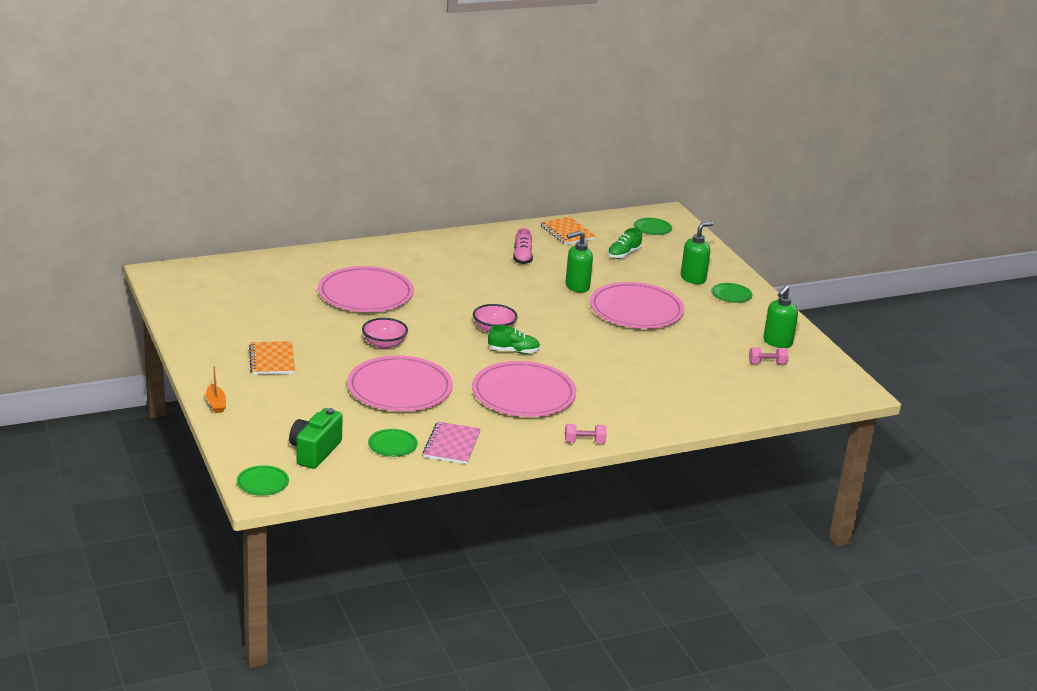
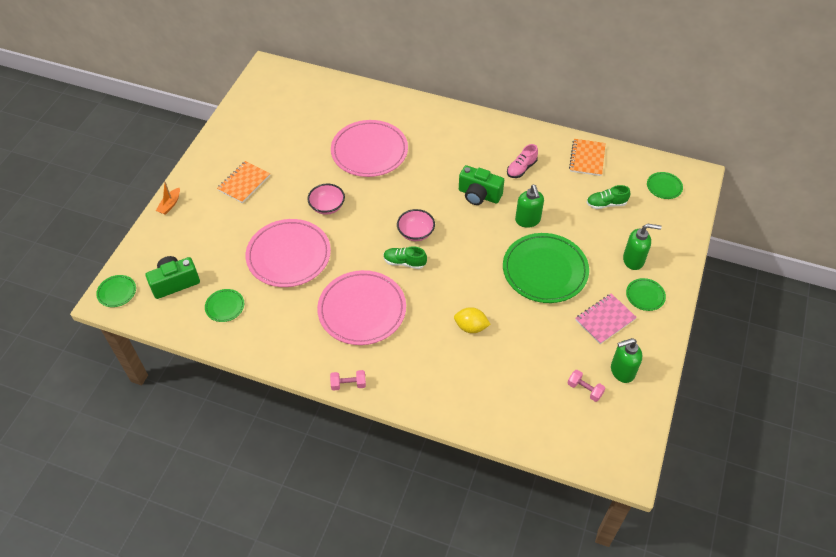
camera: 45 degrees right, 25 degrees up
(452, 445) = (260, 330): pink notebook -> pink notebook (605, 319)
(512, 286) = (479, 195): none -> green camera
(513, 351) = (404, 262): green shoe -> green shoe turned 150 degrees clockwise
(577, 287) = (527, 220): green soap dispenser -> green soap dispenser turned 120 degrees counterclockwise
(584, 442) = (348, 384): pink dumbbell -> pink dumbbell turned 45 degrees counterclockwise
(630, 366) = (471, 327): none -> yellow lemon
(636, 310) = (545, 270): pink plate -> green plate

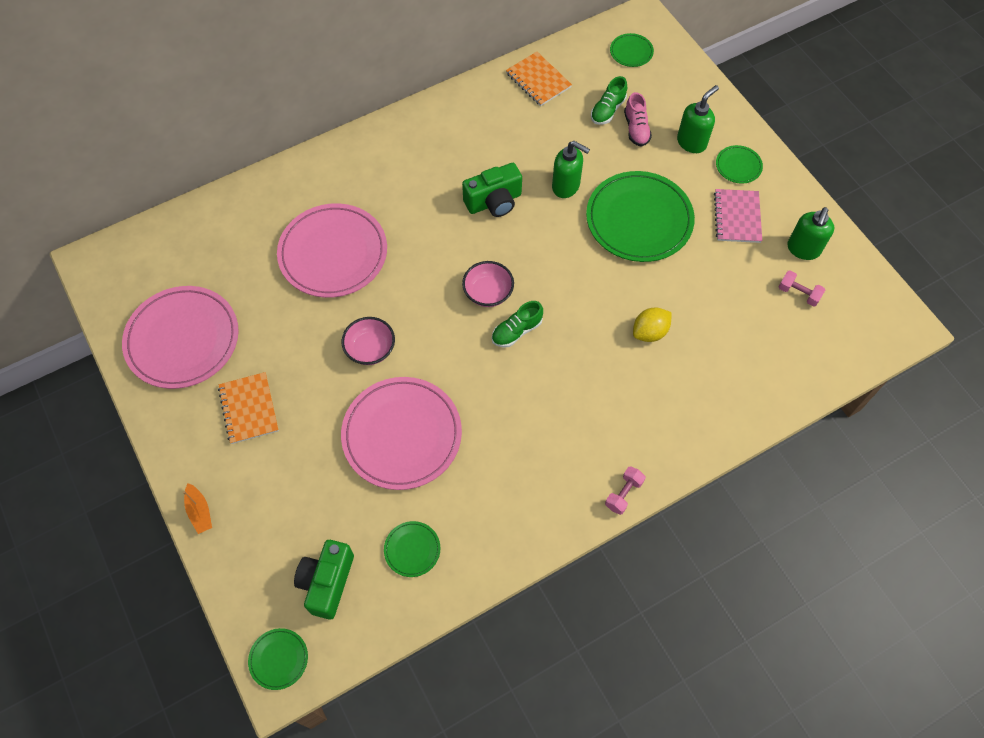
camera: 50 degrees left, 10 degrees up
(362, 310) = (541, 414): pink plate -> pink plate (182, 339)
(521, 168) = (496, 141): pink shoe -> pink shoe (636, 129)
(584, 389) = (798, 293): pink dumbbell -> pink dumbbell turned 45 degrees clockwise

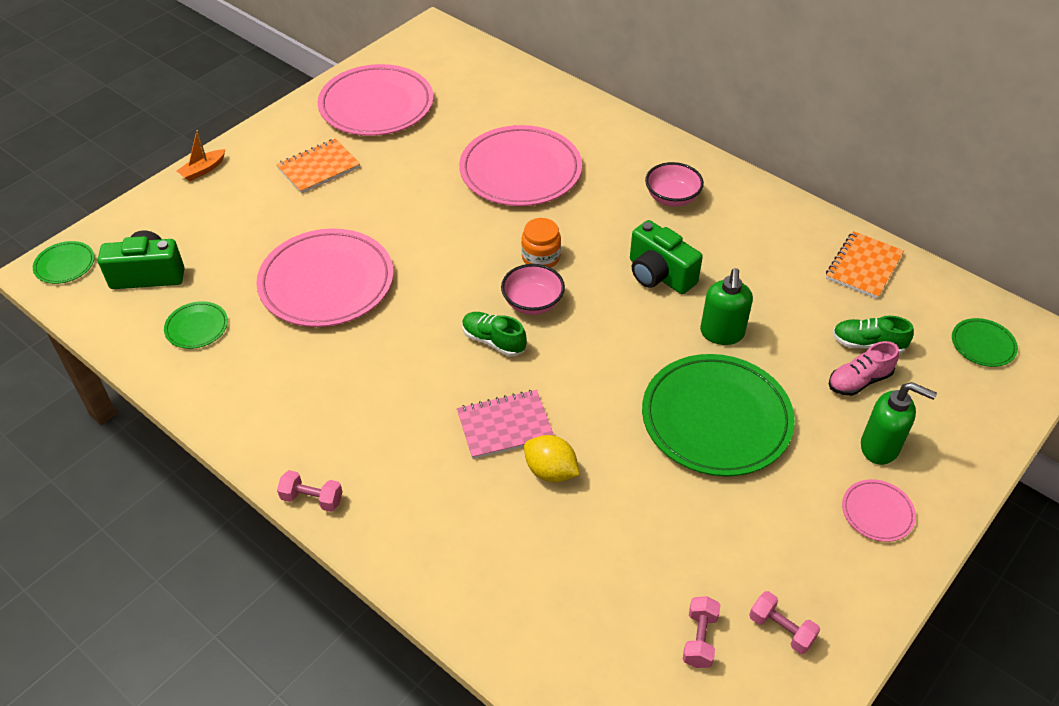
camera: 70 degrees right, 15 degrees down
(370, 349) = (419, 230): pink bowl -> pink bowl (672, 198)
(442, 272) = (541, 257): none -> orange jar
(737, 217) = (787, 530): pink notebook -> pink notebook (505, 426)
(738, 166) = (877, 512): green plate -> pink plate
(803, 249) = (781, 629): green soap dispenser -> pink dumbbell

